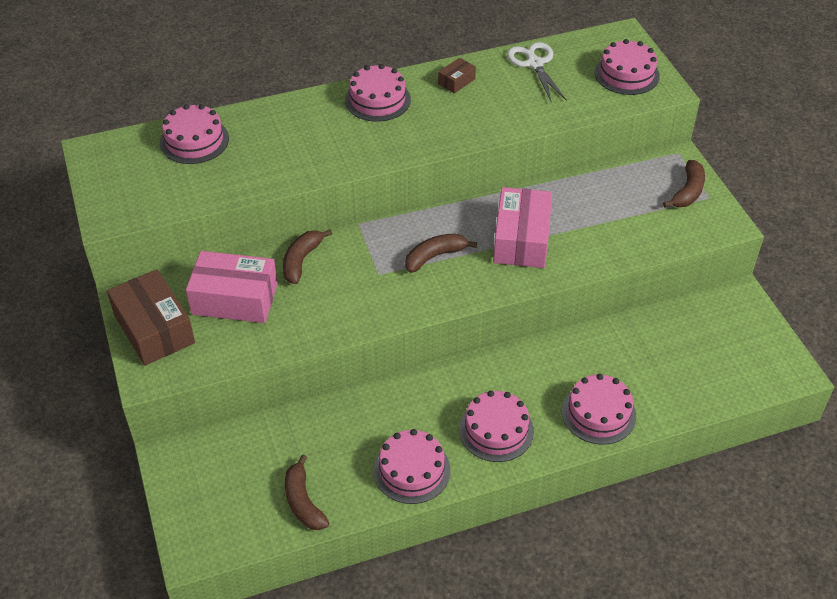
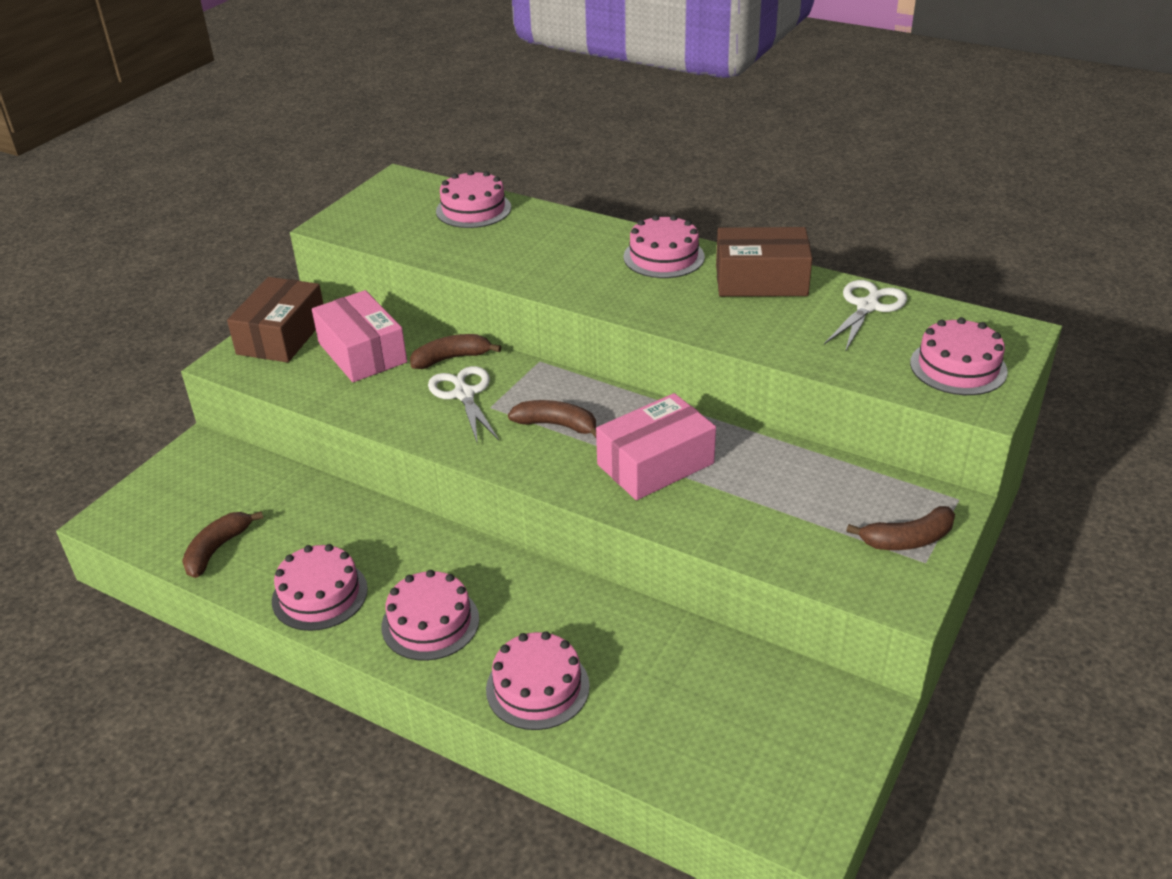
camera: 50 degrees right, 10 degrees down
(349, 277) = (464, 394): none -> white scissors
(456, 81) = (761, 280): brown box -> brown box, size x2.14

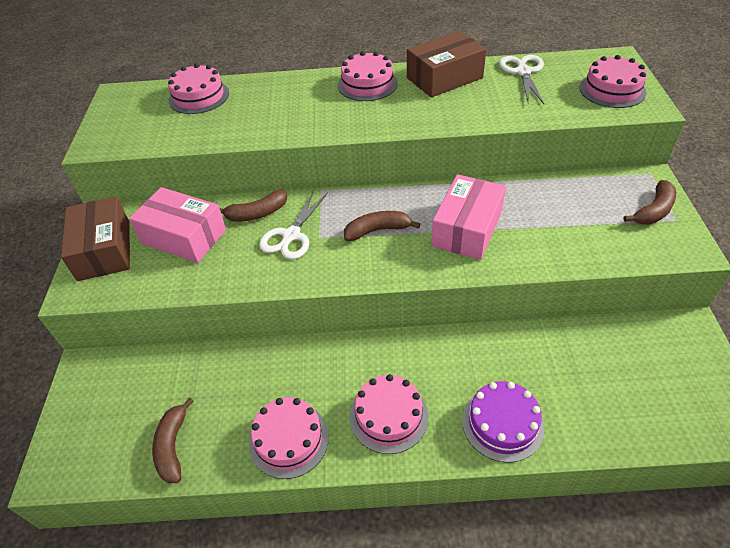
camera: 30 degrees left, 10 degrees up
(451, 358) = (257, 213): brown banana -> brown banana turned 150 degrees counterclockwise
(464, 394) = (291, 236): white scissors -> white scissors turned 105 degrees counterclockwise
(537, 687) = (502, 423): pink cake -> purple cake

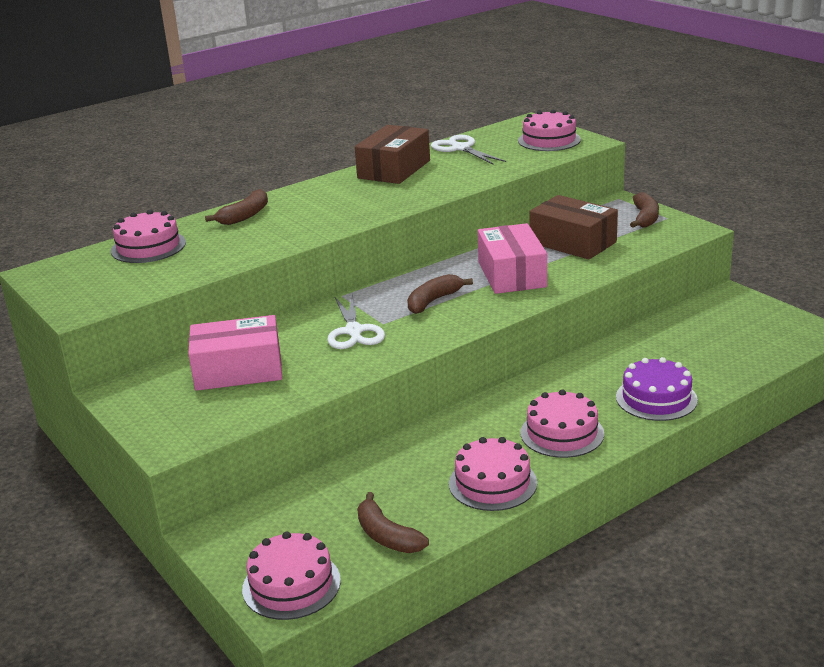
camera: 35 degrees left, 20 degrees down
(104, 250) = (157, 410): brown box -> brown box (572, 242)
(257, 213) = (296, 330): brown banana -> brown banana (245, 216)
(367, 84) = (324, 192): pink cake -> pink cake (291, 584)

